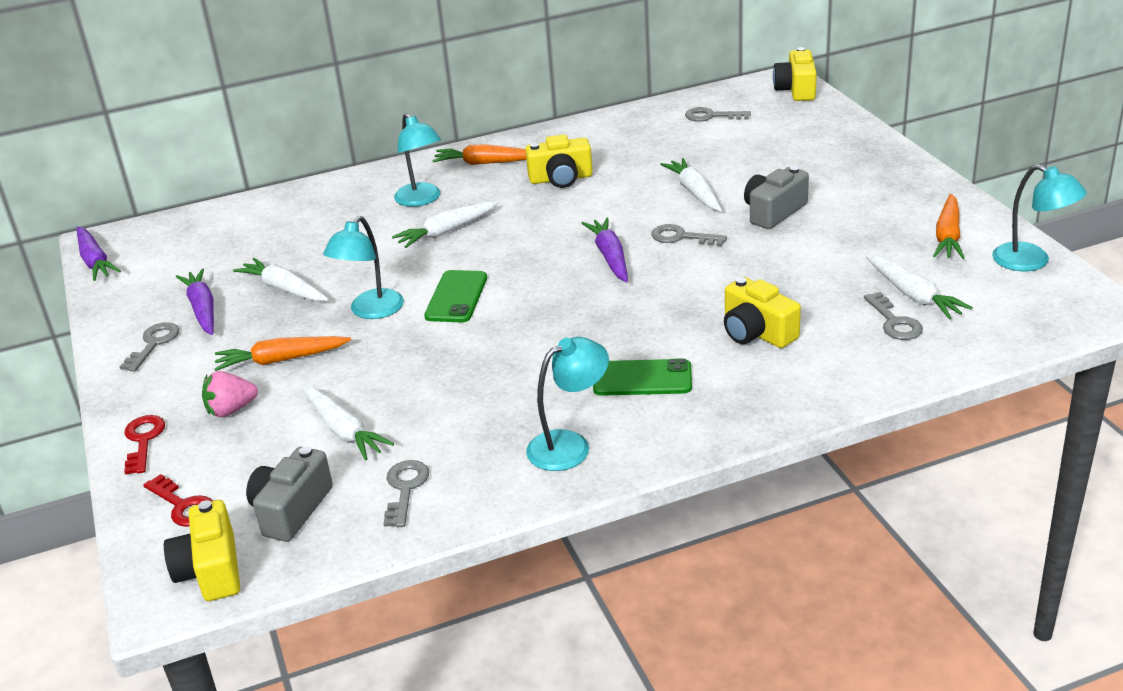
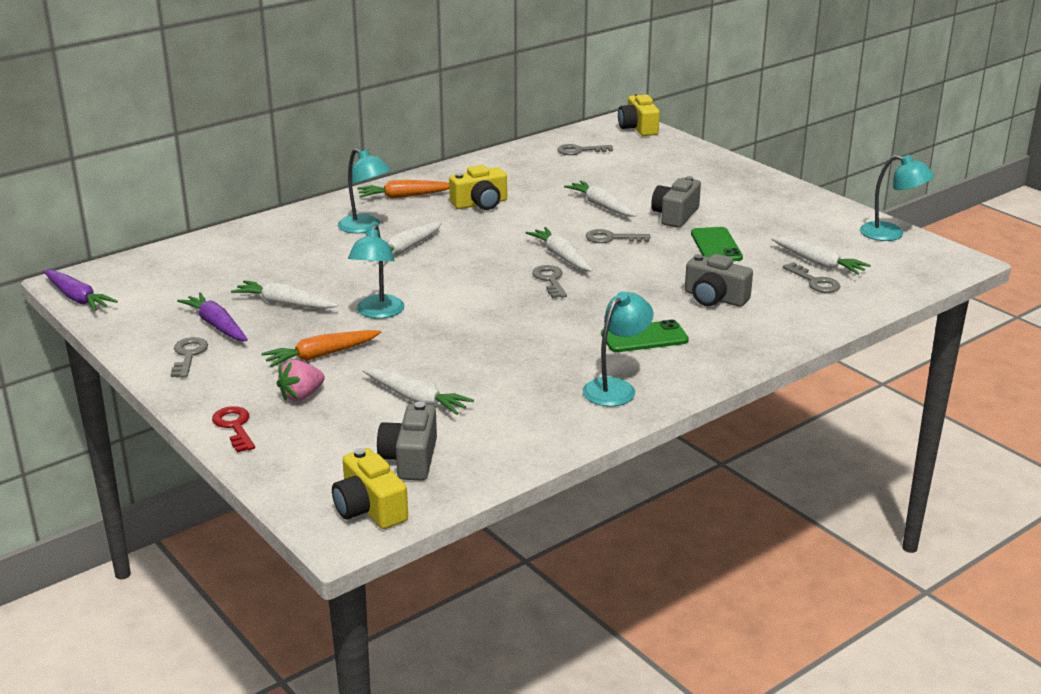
camera: 20 degrees left, 5 degrees down
(183, 506) = (309, 468): red key -> none
(405, 489) = (499, 432): grey key -> grey key (550, 280)
(456, 297) = (448, 296): green phone -> green phone (716, 246)
(610, 257) = (561, 256): purple carrot -> white carrot
(756, 332) = (714, 298): yellow camera -> grey camera
(948, 236) = (819, 222): orange carrot -> none

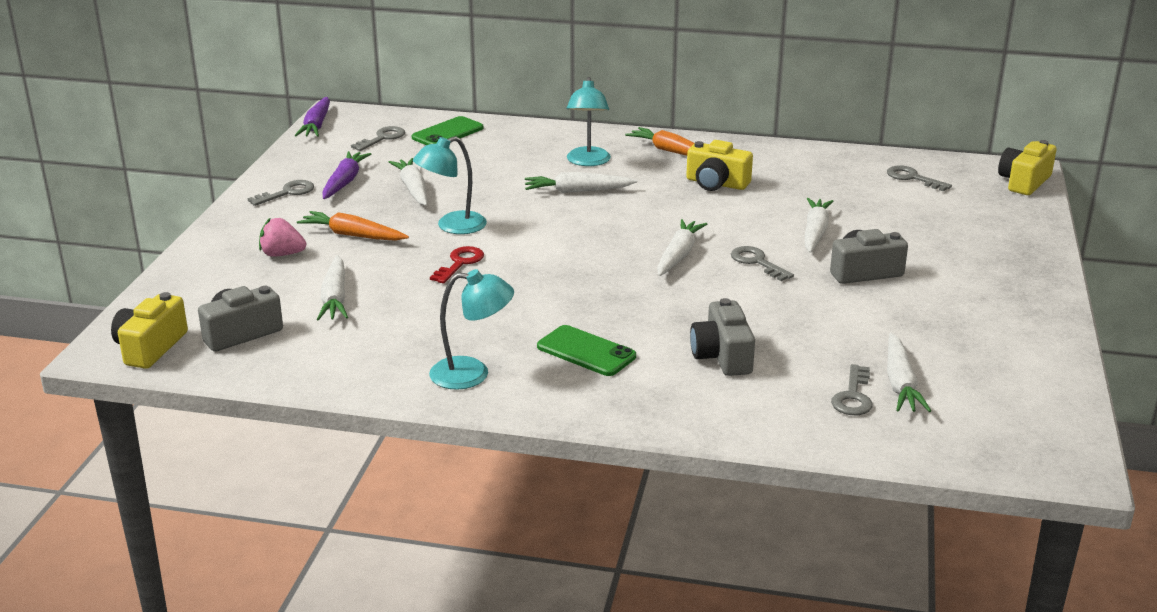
camera: 50 degrees right, 0 degrees up
(234, 426) = (208, 251): red key -> red key (460, 263)
(550, 280) = (625, 268): grey key -> grey key (382, 138)
(716, 246) = (837, 316): green phone -> green phone (447, 133)
(891, 234) = (1056, 401): turquoise lamp -> none

